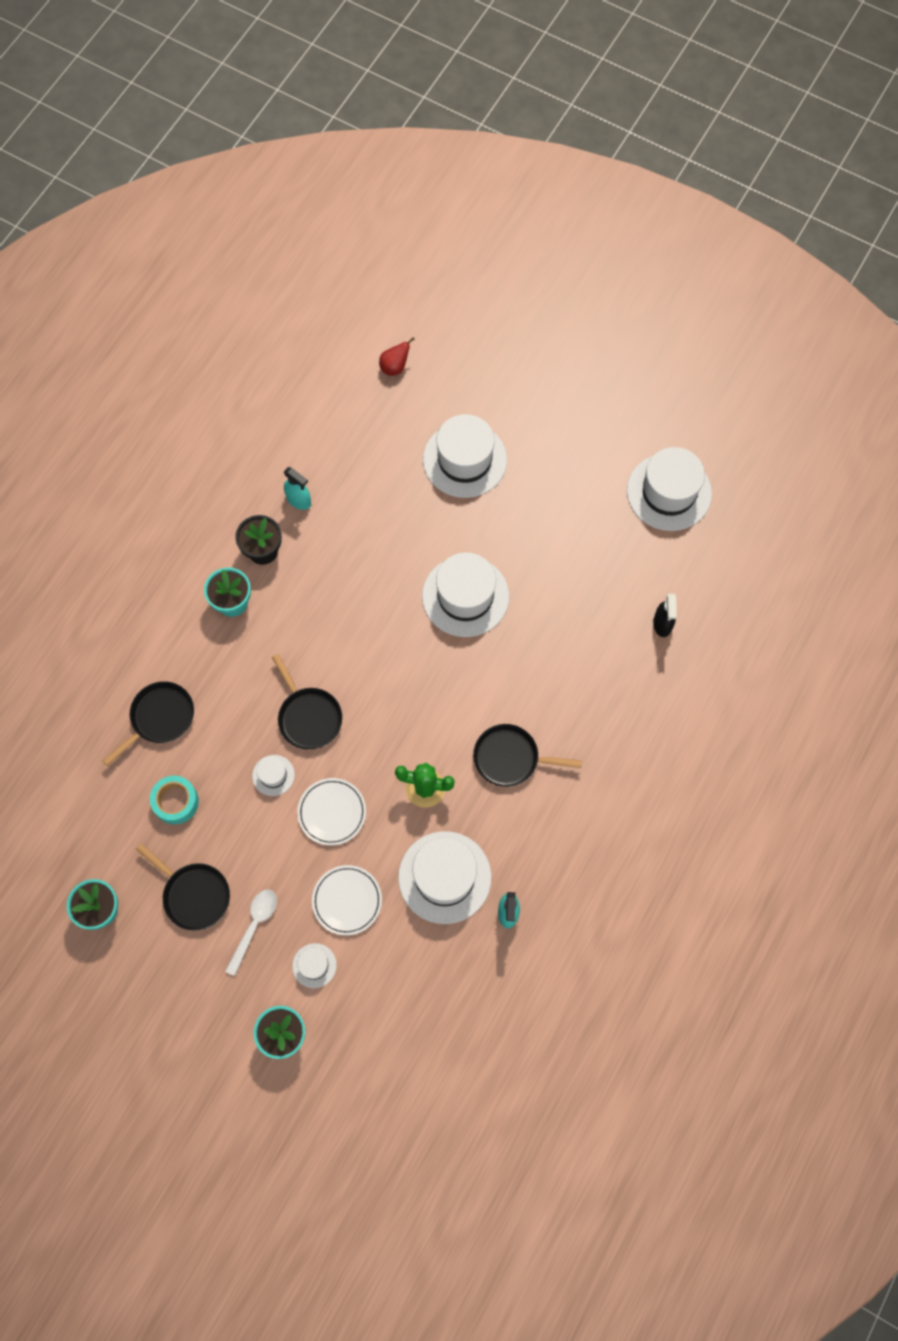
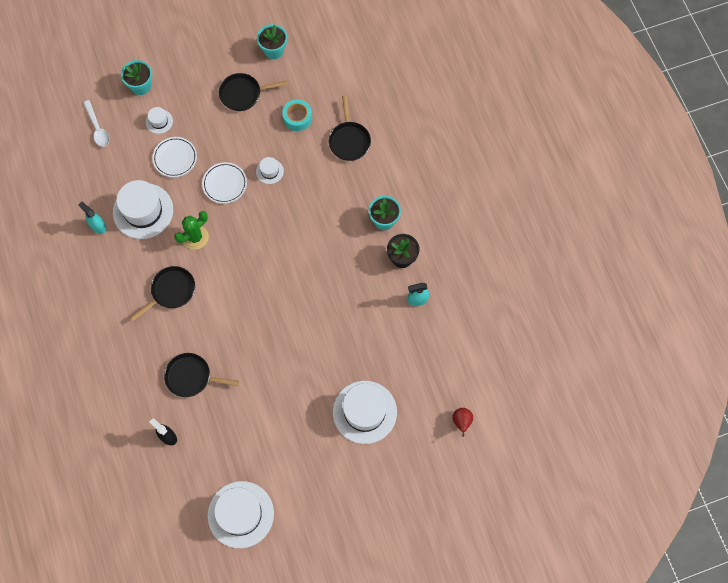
camera: 130 degrees right, 0 degrees up
(254, 926) = (202, 109): white spoon -> white spoon (97, 128)
(308, 716) = (285, 210): black pan -> black pan (191, 377)
(465, 596) = (280, 342): white hat -> none

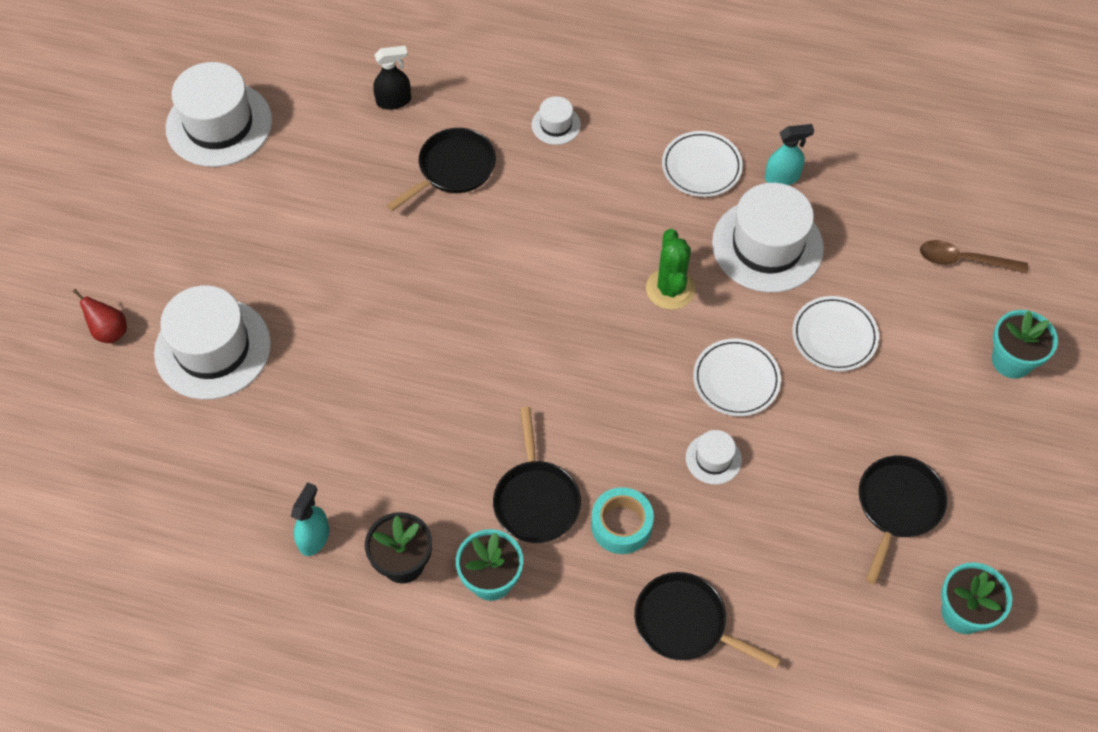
camera: 125 degrees right, 10 degrees down
(97, 128) = (964, 260): white spoon -> brown spoon
(114, 265) = (701, 167): none -> white plate
(159, 121) = (922, 350): white hat -> white hat (556, 125)
(171, 291) = (604, 212): black pan -> black pan (536, 499)
(297, 118) = (790, 565): turquoise tape -> turquoise tape (621, 525)
(461, 422) = (77, 469): red pear -> red pear (109, 331)

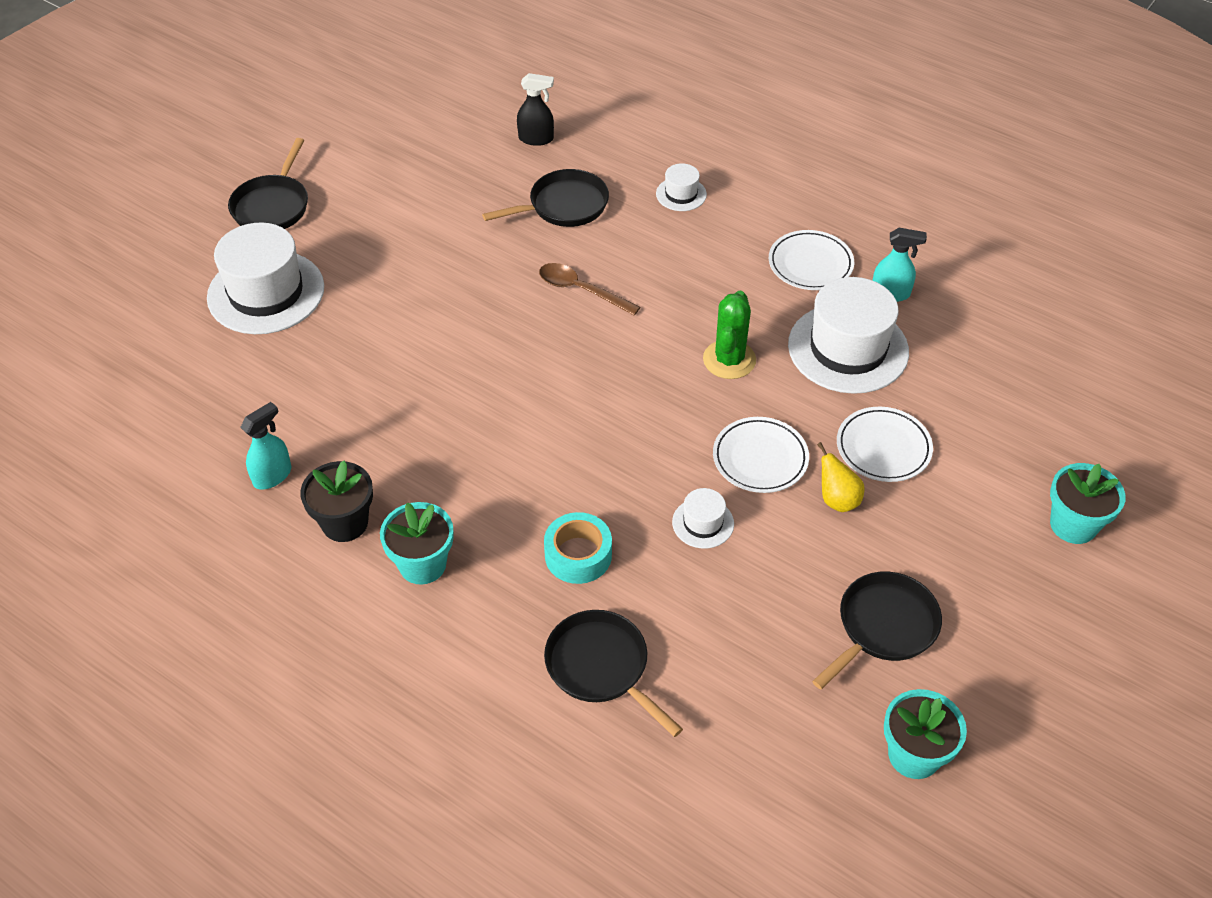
camera: 20 degrees right, 10 degrees down
(109, 331) = (183, 254): red pear -> none
(219, 124) = (368, 119): white hat -> none
(536, 499) = (503, 506): black pan -> black pan (273, 206)
(815, 399) = (837, 500): none -> yellow pear
(964, 260) = (1057, 417): brown spoon -> brown spoon (581, 290)

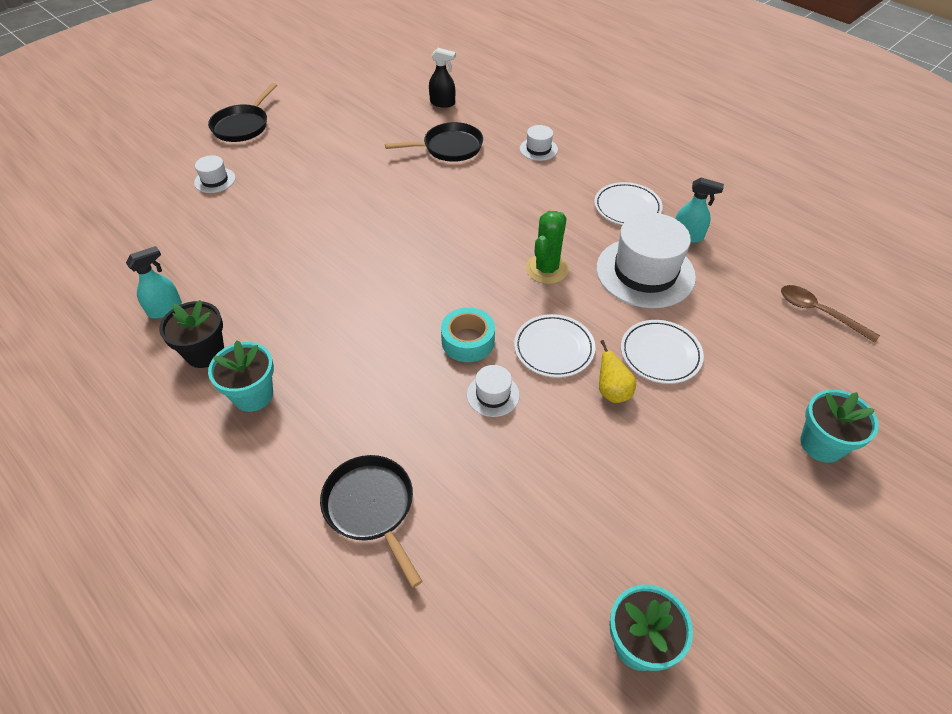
camera: 10 degrees right, 0 degrees up
(266, 292) = (215, 180): white hat -> white hat, size x0.47
(578, 555) = (381, 406): turquoise tape -> turquoise tape (468, 341)
(581, 290) = (445, 205): brown spoon -> brown spoon (819, 312)
(883, 627) = (631, 511): black pan -> none

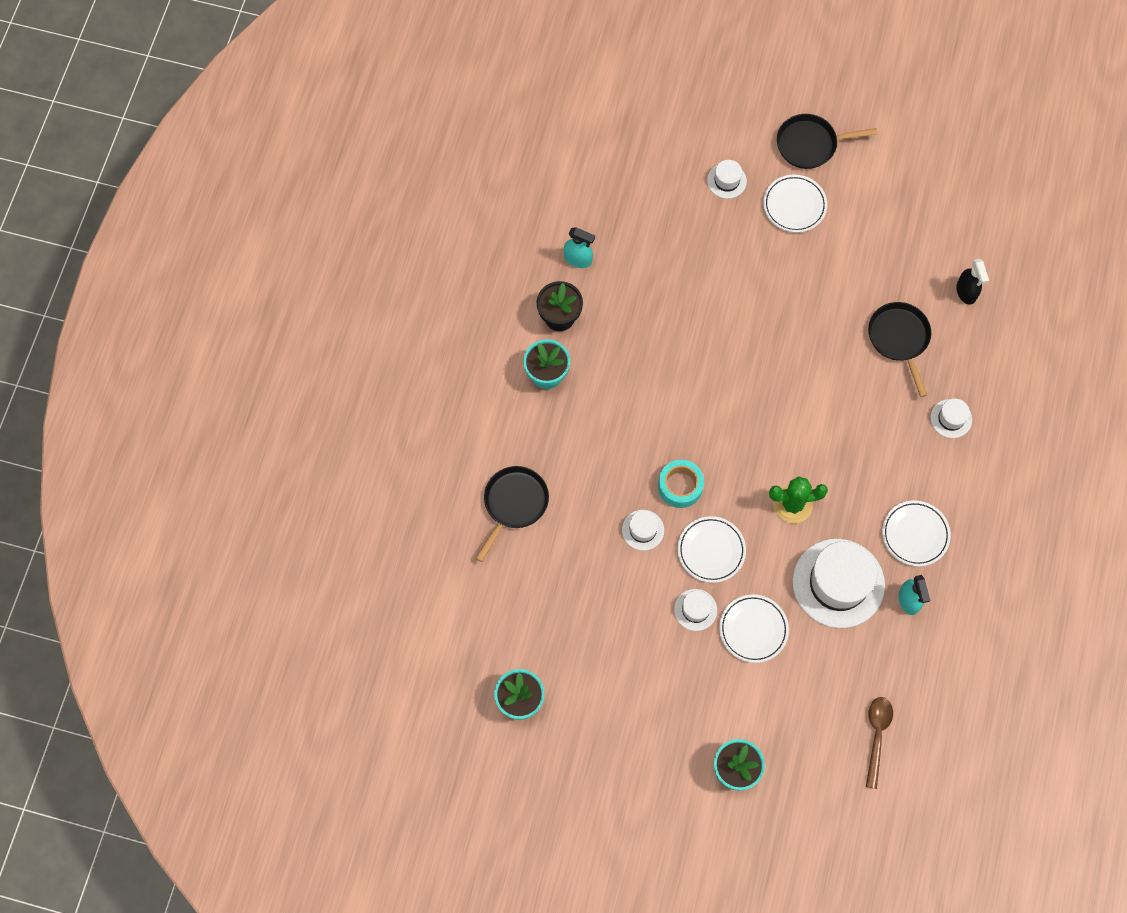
camera: 60 degrees right, 20 degrees up
(280, 154) = (794, 205): none -> white plate
(449, 147) = (899, 339): black pan -> black pan turned 150 degrees counterclockwise
(612, 392) = (695, 610): yellow pear -> white hat

